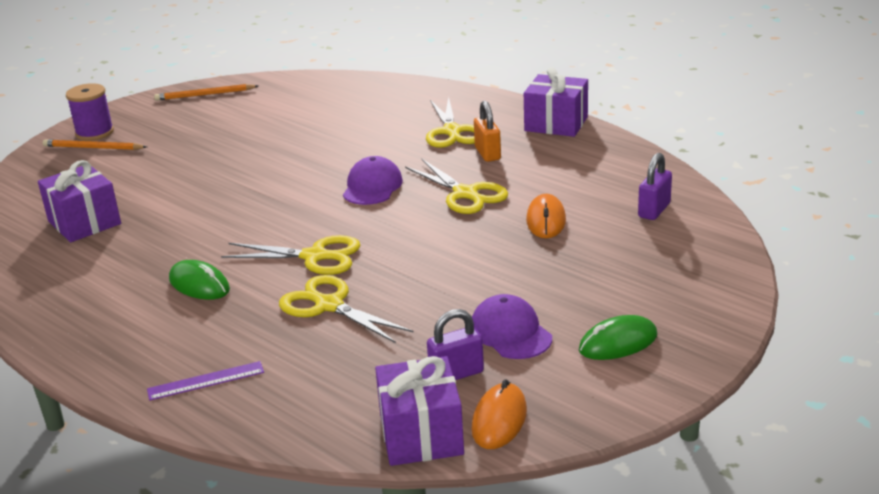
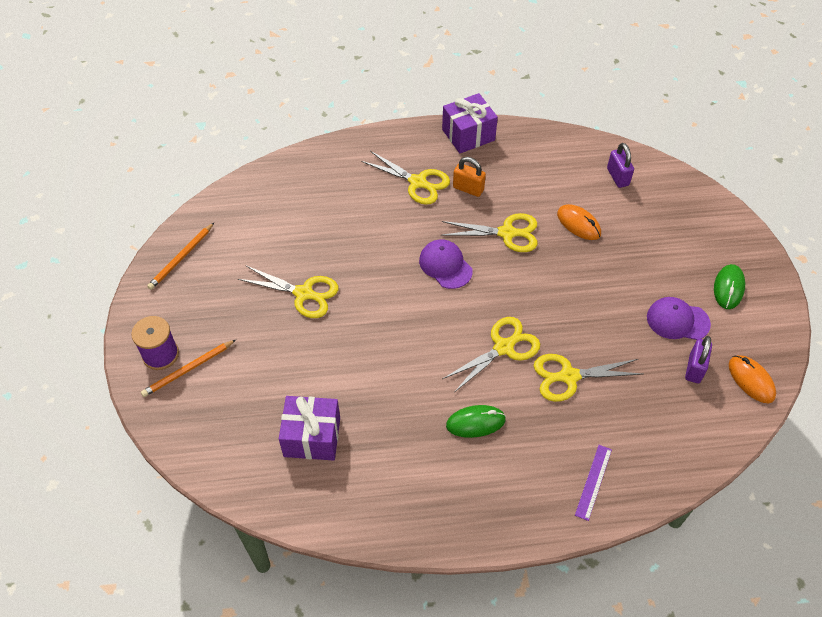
camera: 50 degrees left, 25 degrees up
(239, 149) = (304, 294): none -> yellow scissors
(421, 434) = (735, 419): purple gift -> none

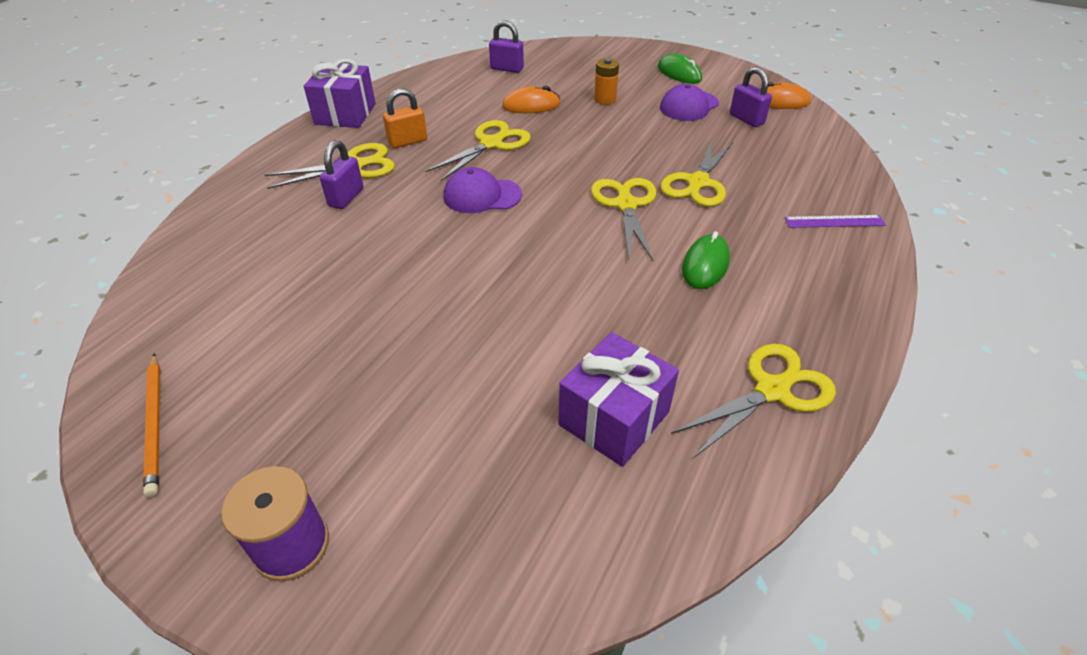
camera: 55 degrees left, 10 degrees down
(188, 369) = (361, 518): orange pencil -> none
(304, 294) = (384, 320): yellow scissors -> yellow scissors (772, 390)
(385, 202) = (346, 197): none -> purple padlock
(593, 482) = (834, 221): purple ruler -> purple ruler turned 60 degrees counterclockwise
(632, 262) = (605, 99): none -> orange battery

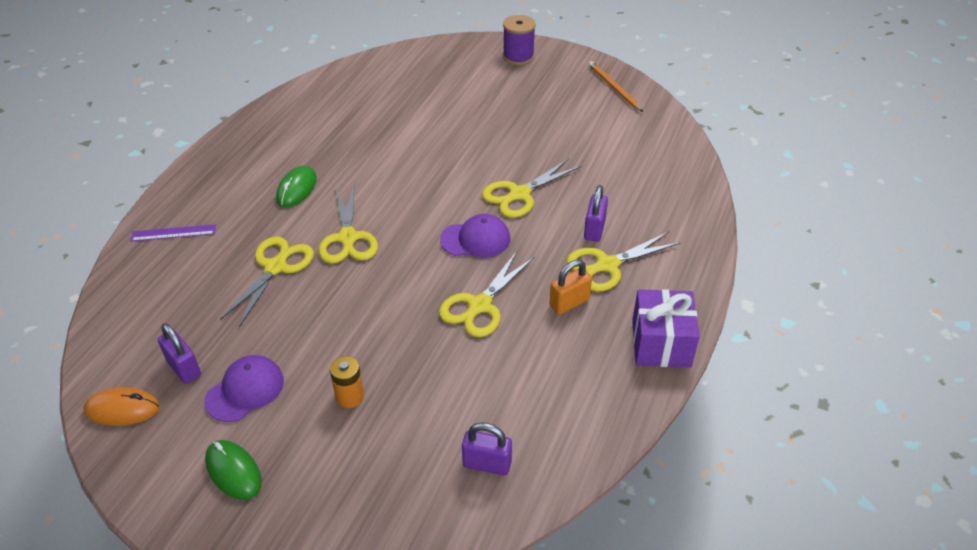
camera: 175 degrees right, 0 degrees up
(531, 105) = (443, 376): orange mouse -> none
(614, 418) = (375, 103): purple gift -> none
(772, 390) = (284, 120): yellow scissors -> yellow scissors (519, 194)

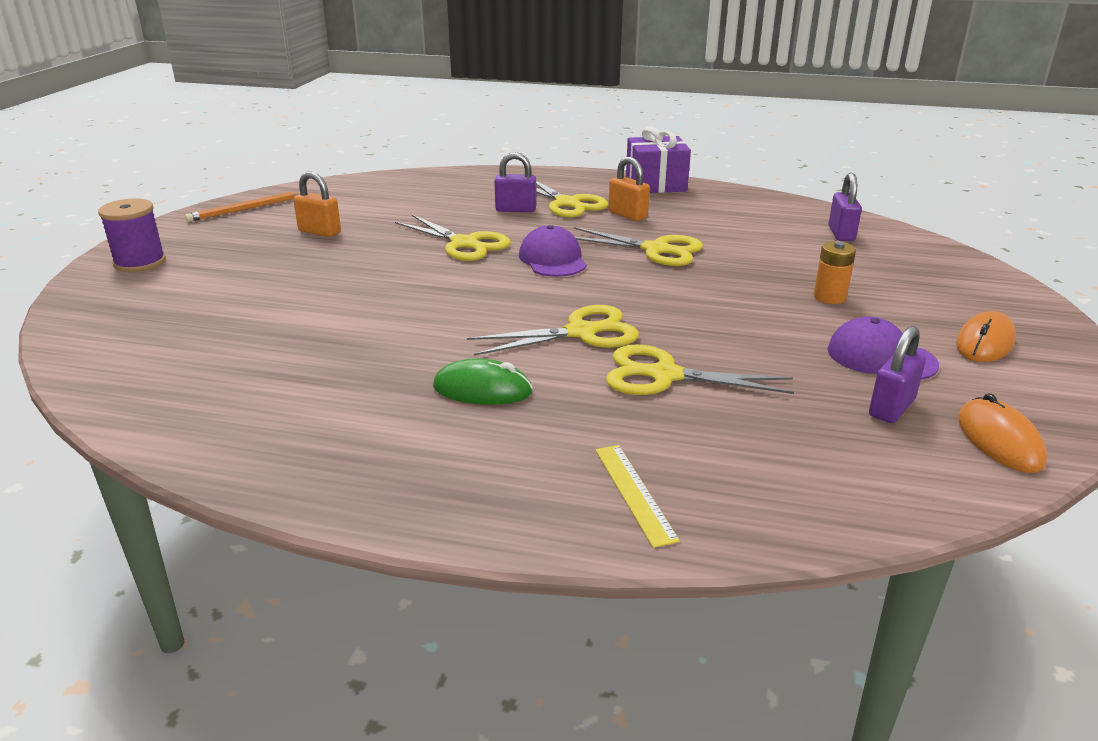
camera: 100 degrees left, 15 degrees down
(173, 233) = (634, 493): purple ruler -> yellow ruler
(233, 471) = (984, 343): green mouse -> orange mouse
(559, 124) = (319, 232): none -> orange padlock

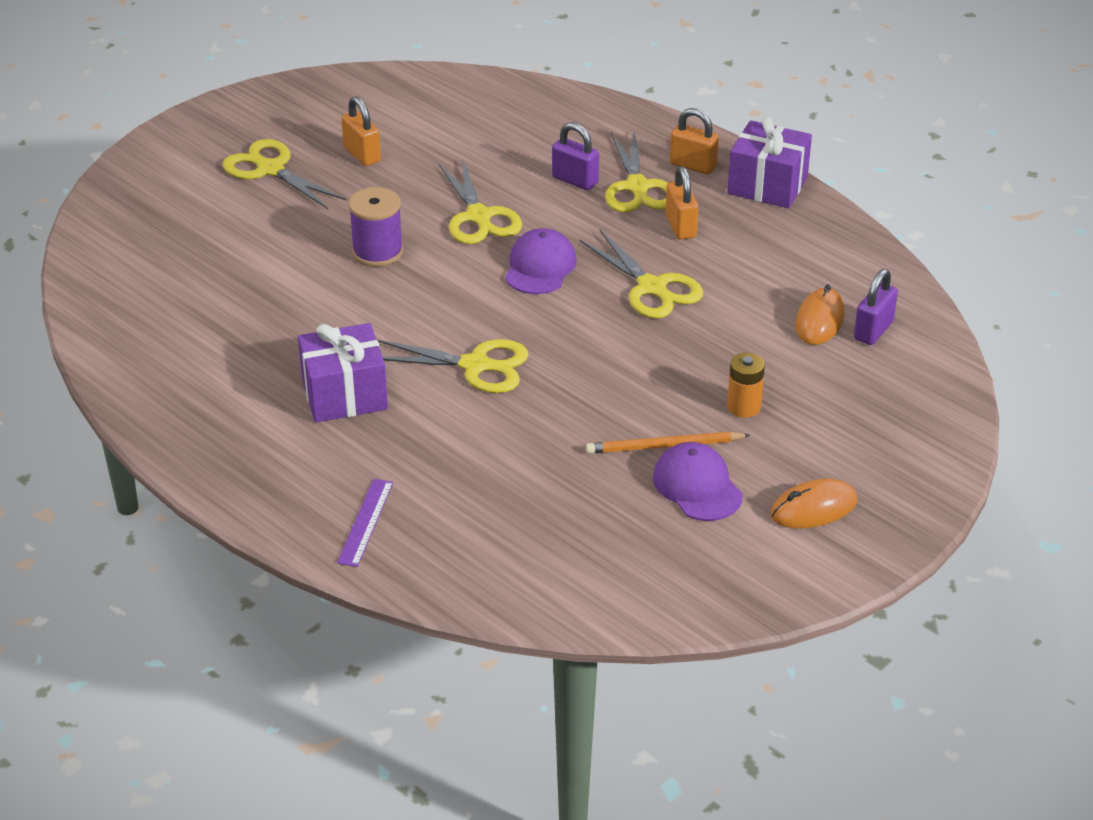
camera: 30 degrees right, 10 degrees up
(140, 263) = (186, 149): purple spool -> purple spool (377, 252)
(245, 209) = (319, 96): orange pencil -> orange pencil (664, 446)
(482, 389) = (344, 395): green mouse -> purple gift
(591, 186) = (693, 165): none -> orange padlock
(634, 493) = (365, 522): yellow ruler -> purple ruler
(663, 375) = (494, 434): yellow scissors -> yellow scissors (270, 169)
(891, 408) = (637, 534): purple padlock -> none
(999, 440) = (681, 593): orange mouse -> orange mouse (819, 320)

